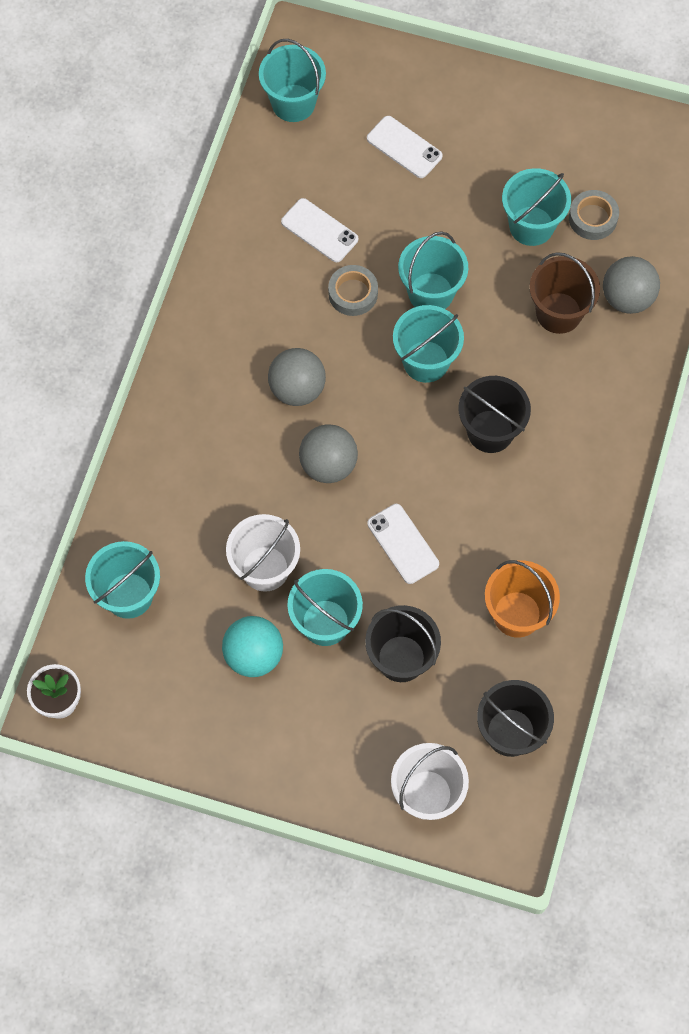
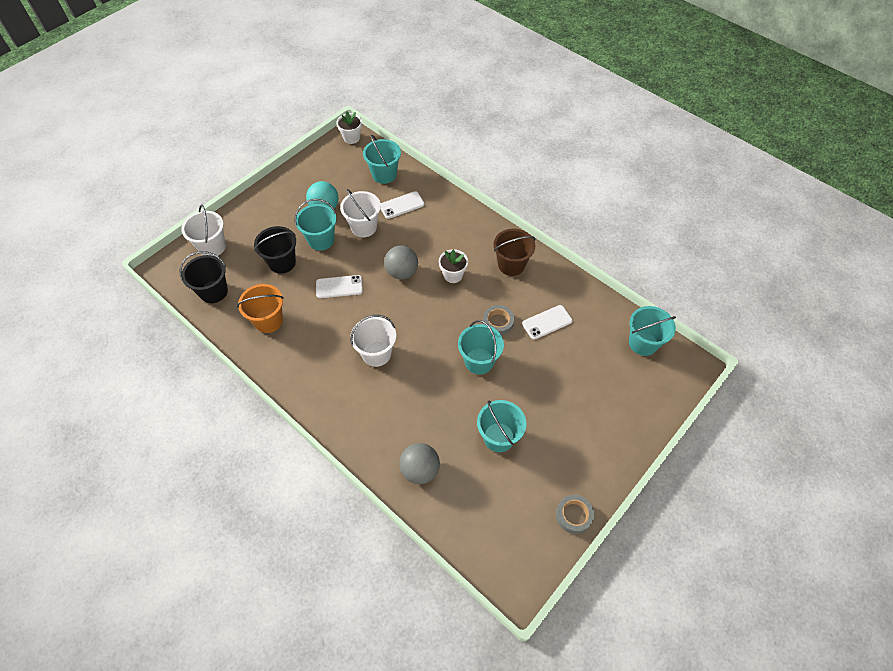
camera: 115 degrees right, 10 degrees down
(297, 389) = (453, 275): grey ball -> white flower pot
(404, 147) = (587, 389): white phone -> white phone (401, 205)
(426, 361) = (436, 340): turquoise bucket -> none
(490, 431) = (376, 353): black bucket -> white bucket
(558, 313) = (430, 424): brown bucket -> brown bucket (511, 265)
(592, 218) = (487, 477): grey tape -> grey tape (573, 515)

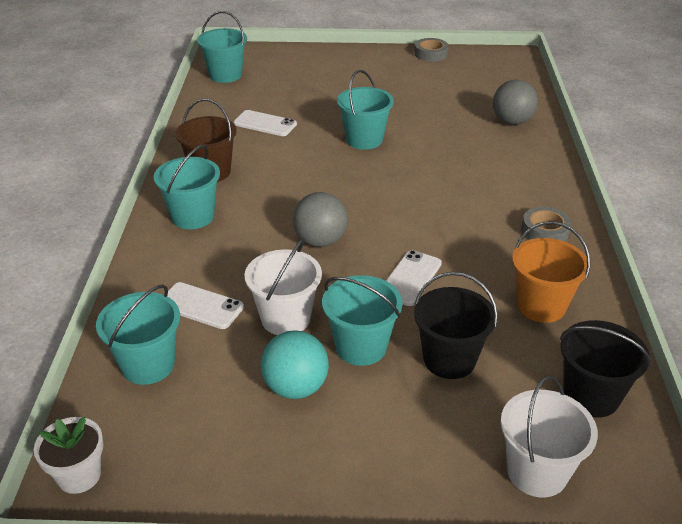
camera: 130 degrees left, 20 degrees down
(339, 287) = (410, 278): white phone -> white phone turned 75 degrees clockwise
(376, 353) = (450, 200): white bucket -> none
(453, 275) = (276, 202): white flower pot -> none
(498, 322) = (303, 148): grey tape -> grey tape (545, 231)
(498, 437) = (422, 101): turquoise bucket -> turquoise bucket (193, 216)

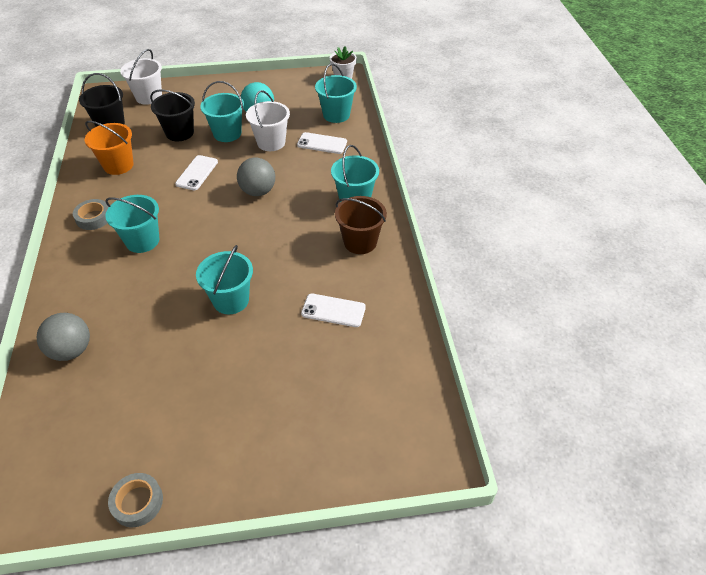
camera: 170 degrees right, 10 degrees up
(225, 75) = (410, 397): turquoise bucket -> turquoise bucket (142, 241)

